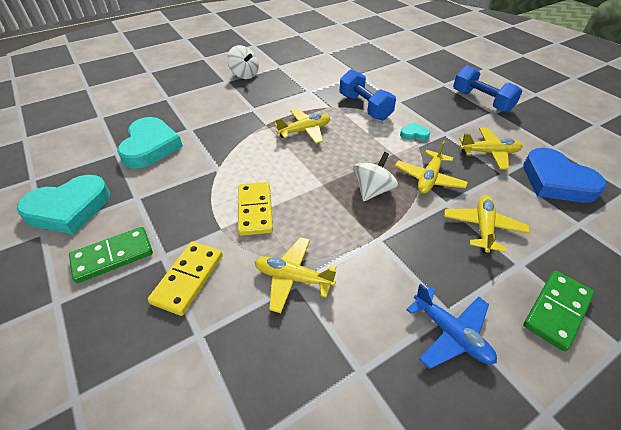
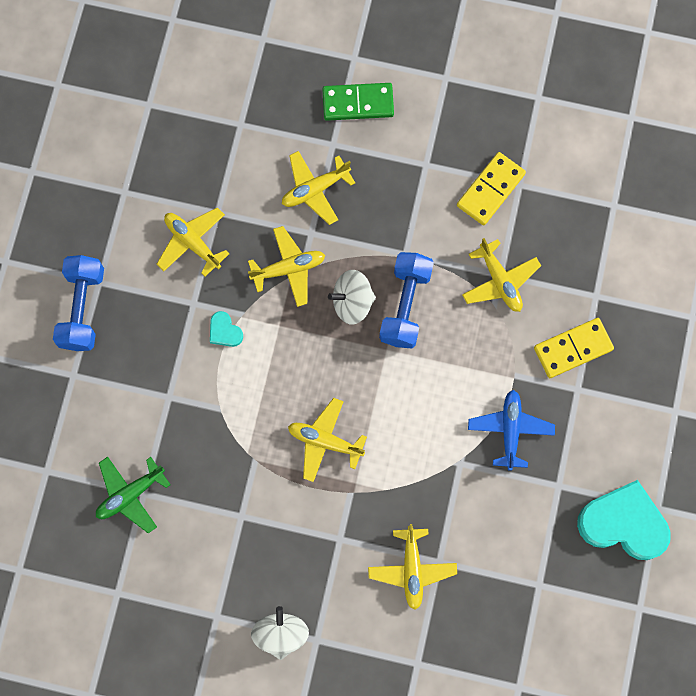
camera: 135 degrees left, 30 degrees up
(113, 256) = (614, 424): green domino -> none
(150, 146) = (499, 563): turquoise heart -> none
(202, 119) = (412, 569): none -> yellow plane
(255, 210) = (471, 373): yellow domino -> yellow domino (491, 190)
(363, 72) = (130, 494): none -> green plane
(365, 107) = (217, 421): blue dumbbell -> blue dumbbell (405, 305)
(450, 333) = (441, 153): blue plane -> blue plane (510, 430)
(556, 181) = (188, 165): blue heart -> none

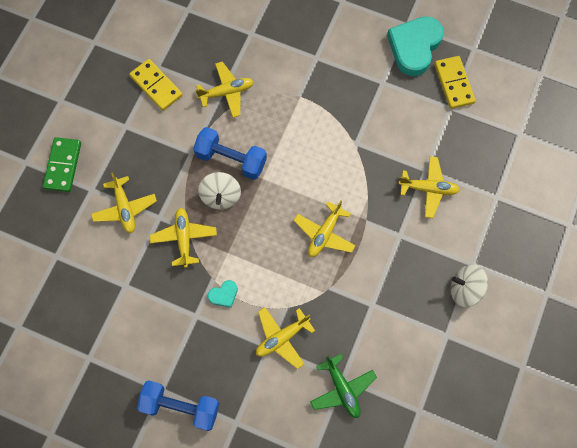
camera: 80 degrees left, 5 degrees down
(192, 243) = (145, 309): yellow plane -> yellow plane (282, 338)
(510, 430) = (338, 106): blue plane -> none
(573, 348) = (286, 55): yellow domino -> yellow domino (453, 83)

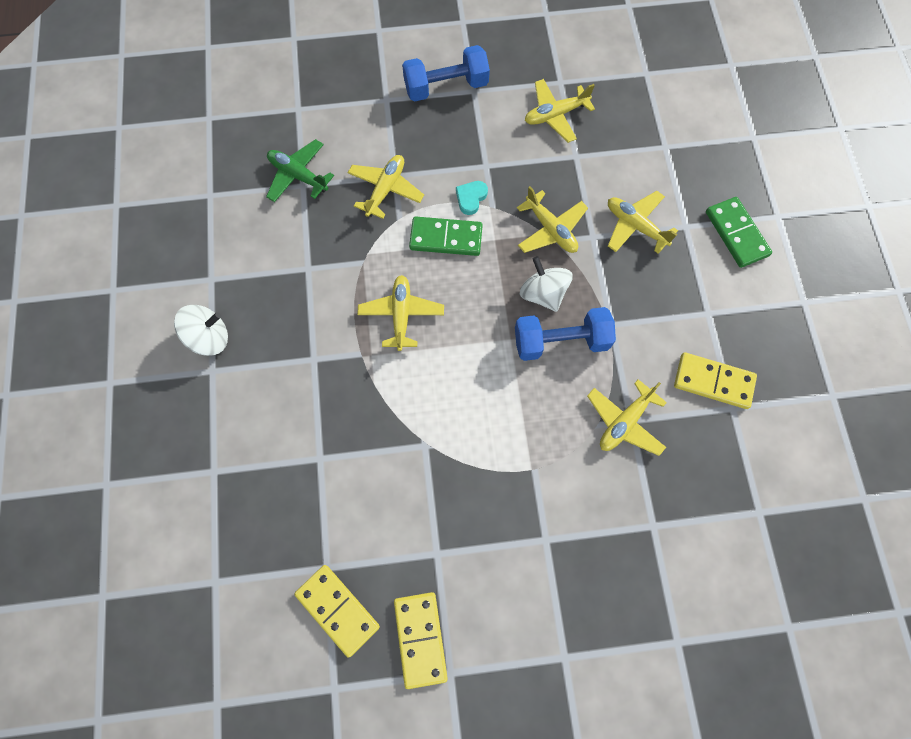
camera: 150 degrees right, 0 degrees up
(261, 273) = (446, 238): none -> green domino
(414, 47) = (420, 639): turquoise heart -> yellow domino
(428, 189) = (304, 435): yellow plane -> yellow plane (555, 115)

